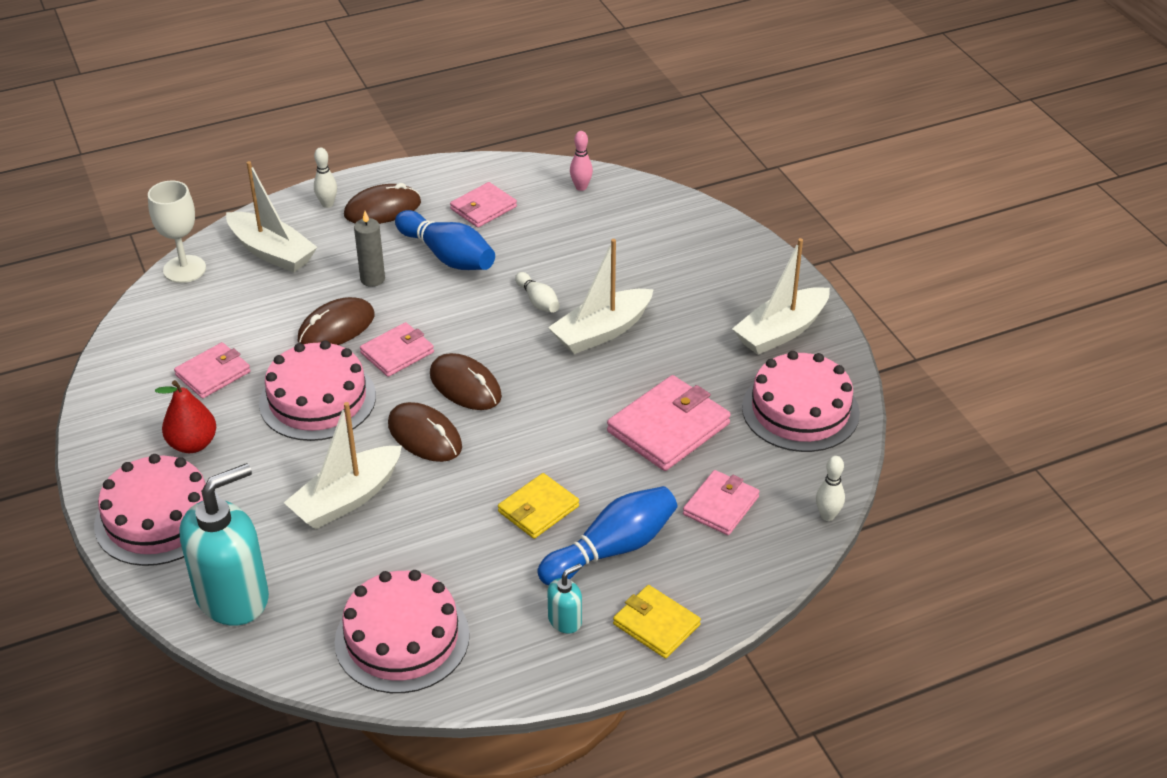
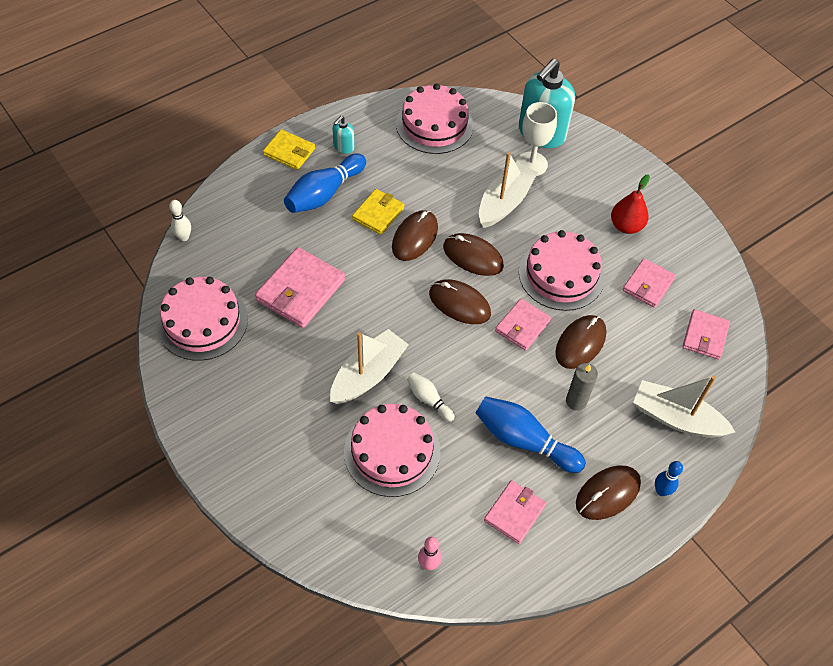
camera: 165 degrees right, 15 degrees up
(158, 518) = (615, 173): pink cake -> pink cake (392, 451)
(184, 269) = (736, 385): white goblet -> white goblet (531, 164)
(327, 204) = (661, 491): white bowling pin -> blue bowling pin
(495, 470) = (415, 237): none -> brown mouse
(721, 506) = (257, 234): pink wallet -> pink wallet (705, 336)
(781, 331) = (218, 400): white boat -> none

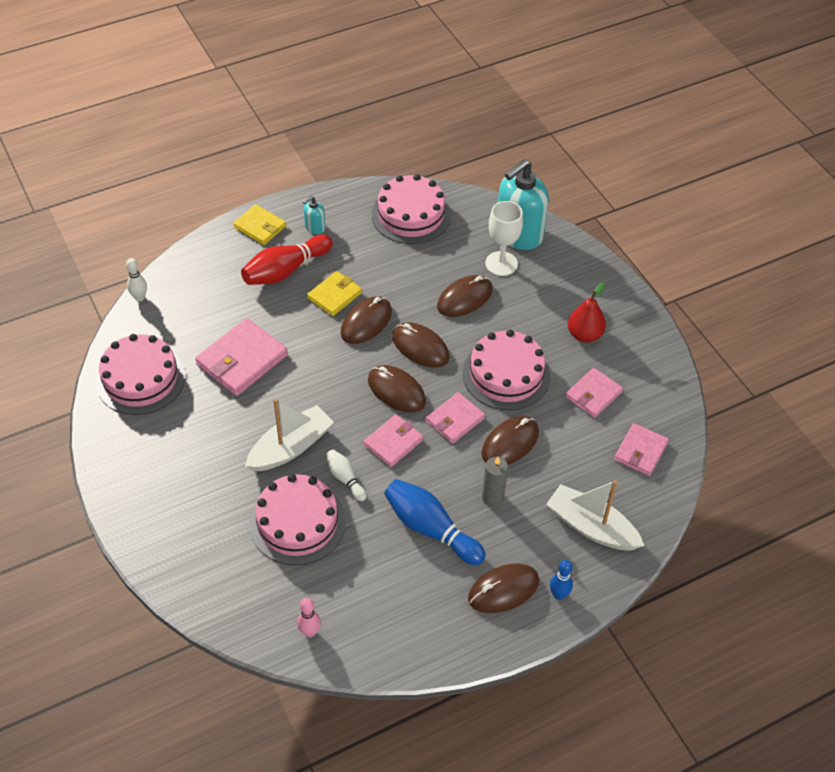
camera: 10 degrees right, 5 degrees down
(324, 193) = (286, 270): blue bowling pin -> red bowling pin
(504, 202) = (464, 298): white boat -> brown mouse
(514, 513) = (405, 596): pink wallet -> pink wallet (393, 442)

